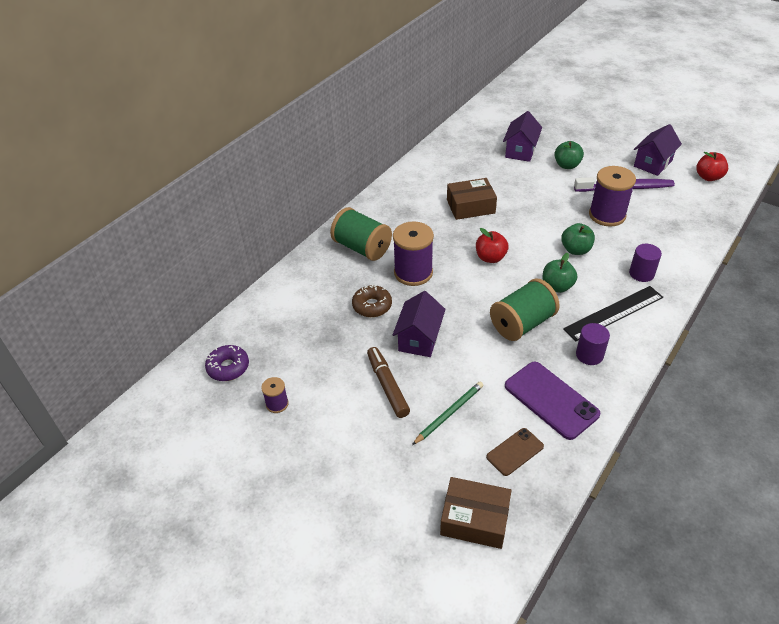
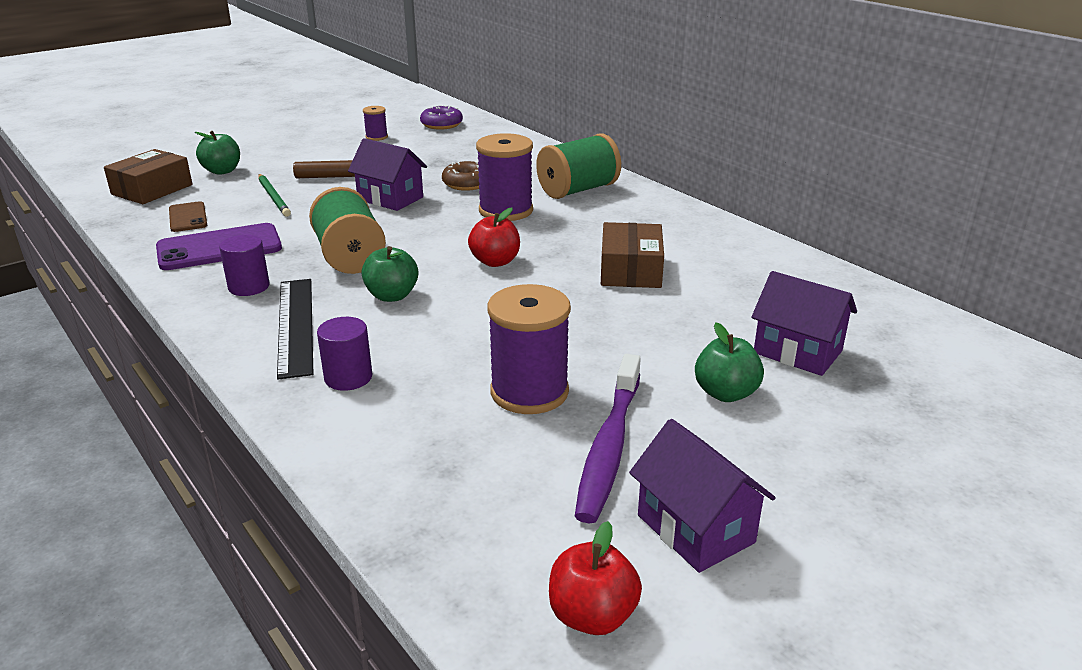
camera: 105 degrees right, 15 degrees down
(575, 250) = (458, 332): green apple -> green apple (222, 171)

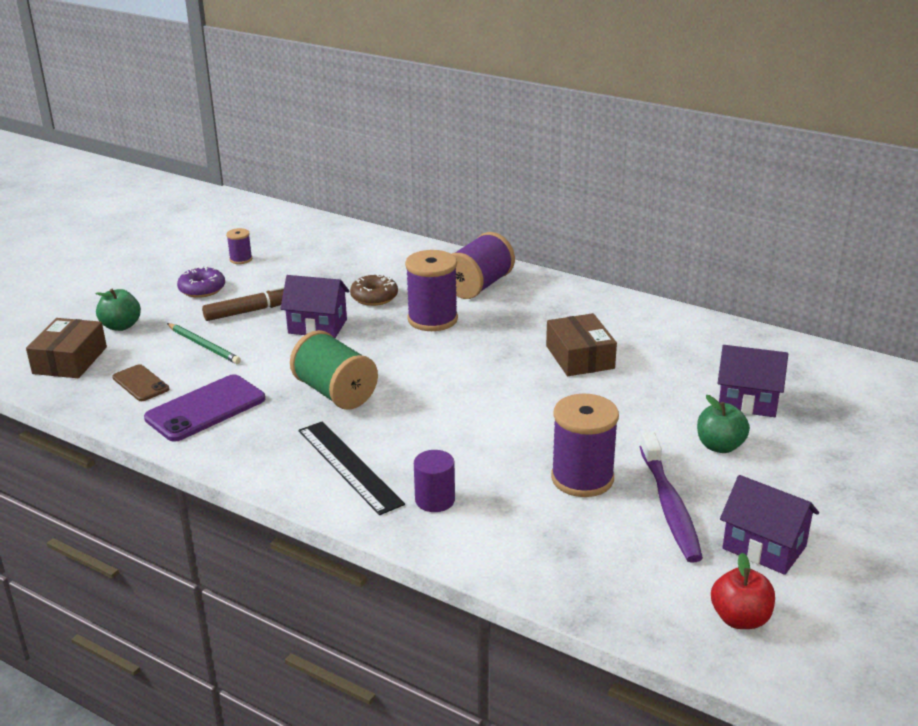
camera: 20 degrees left, 0 degrees up
(249, 287) = (272, 440): purple cylinder -> none
(392, 296) = (406, 422): green apple -> none
(441, 124) = (292, 234): purple donut -> purple donut (202, 289)
(495, 262) = (465, 372): red apple -> none
(578, 190) = (478, 286): green spool -> purple spool

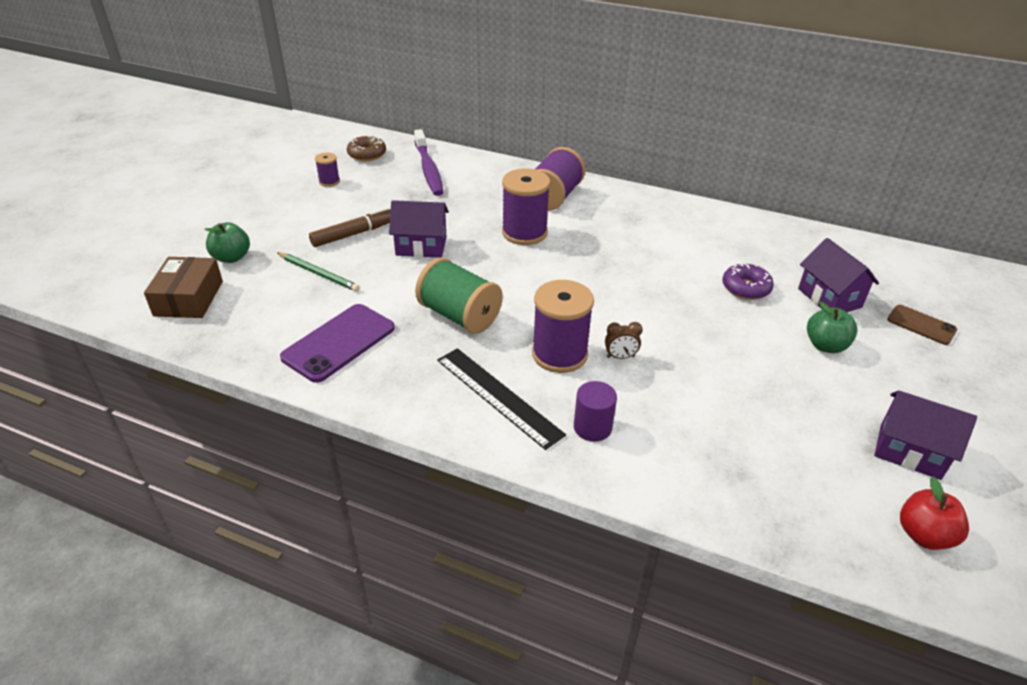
camera: 10 degrees left, 10 degrees up
(140, 383) = (266, 319): brown phone -> brown phone (921, 325)
(202, 289) = (301, 214): purple donut -> purple donut (746, 288)
(374, 297) = (464, 213): brown donut -> brown donut (367, 154)
(489, 441) = (620, 357): none -> brown clock
(580, 357) = (668, 263): brown box -> none
(582, 478) = (719, 390): purple spool -> purple spool (559, 354)
(669, 506) = (808, 413): purple toothbrush -> purple toothbrush (428, 169)
(747, 402) = (829, 298): purple house -> purple house turned 60 degrees clockwise

